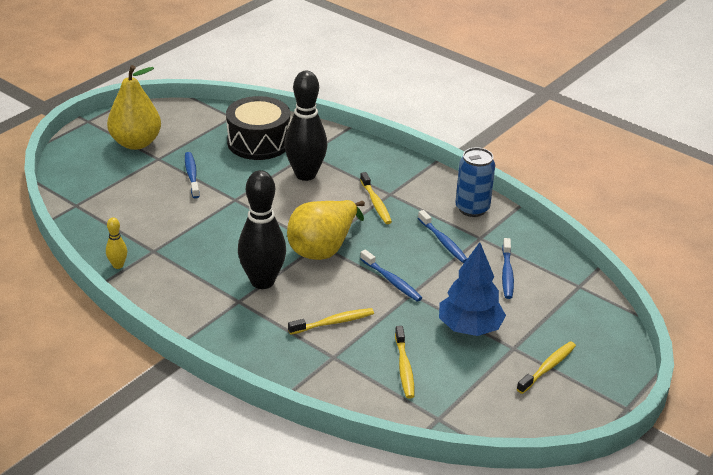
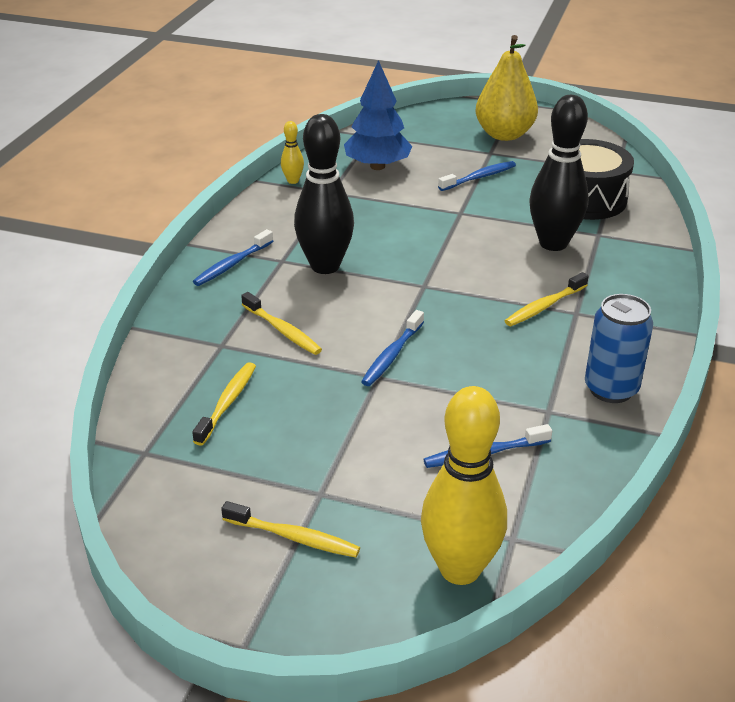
camera: 70 degrees right, 0 degrees up
(323, 248) = (418, 290): yellow pear -> none
(404, 367) = (227, 403): yellow toothbrush -> yellow toothbrush turned 135 degrees clockwise
(443, 242) = (509, 379): blue toothbrush -> blue toothbrush (232, 264)
(469, 328) = (338, 442): blue tree -> blue tree (377, 166)
(595, 311) = (460, 569): none -> yellow bowling pin

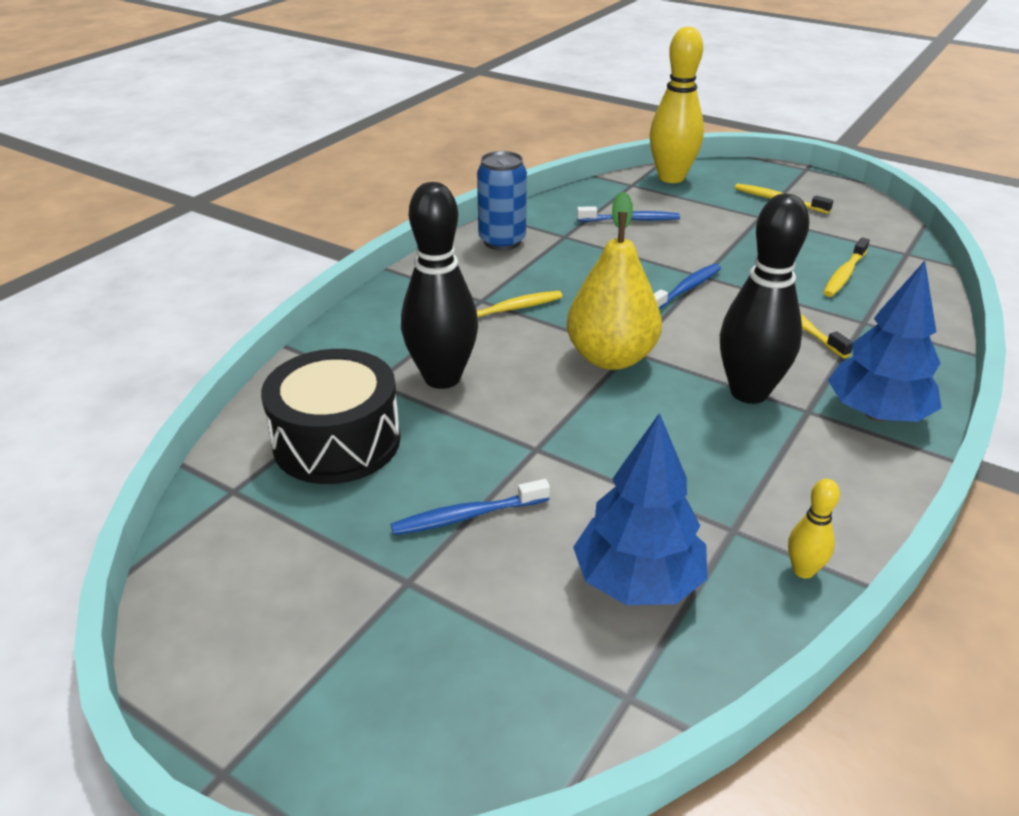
camera: 165 degrees left, 0 degrees up
(232, 264) = (876, 414): blue toothbrush -> blue tree
(504, 134) = (342, 635): yellow pear -> yellow pear (611, 358)

